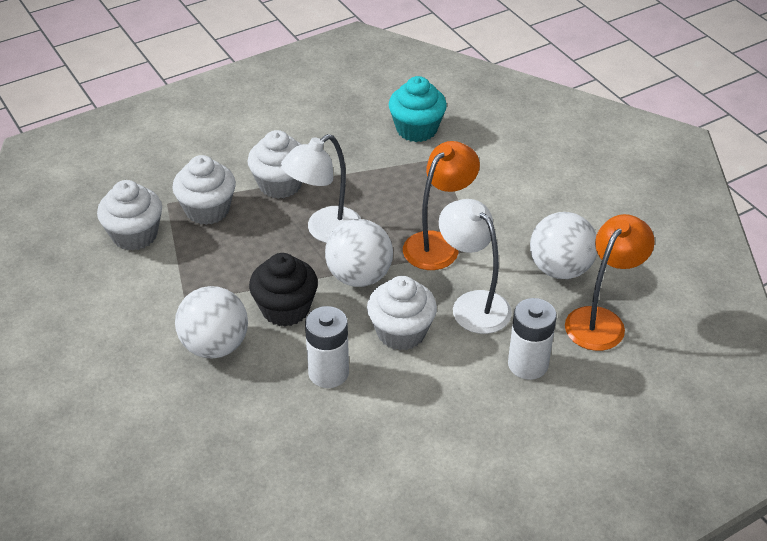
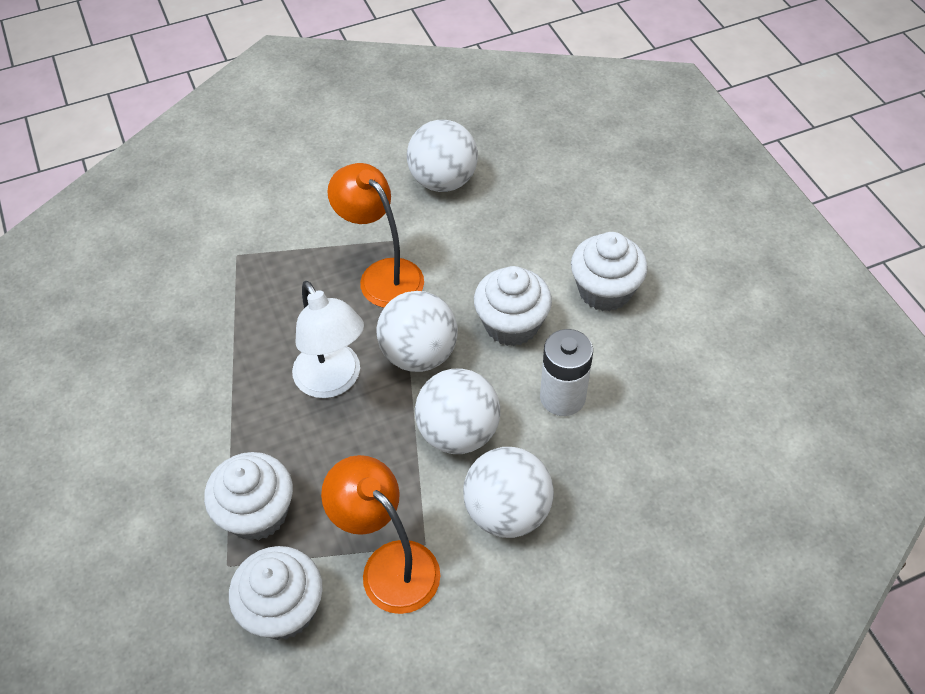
camera: 80 degrees left, 10 degrees up
(280, 184) = (232, 423): white cupcake -> white cupcake (605, 290)
(285, 309) = (458, 432): black cupcake -> white ball
(416, 129) = (174, 269): turquoise cupcake -> none
(473, 304) = (480, 257): white lamp -> none
(528, 364) = (569, 227): white battery -> none
(601, 320) = (519, 163): orange lamp -> orange lamp (389, 564)

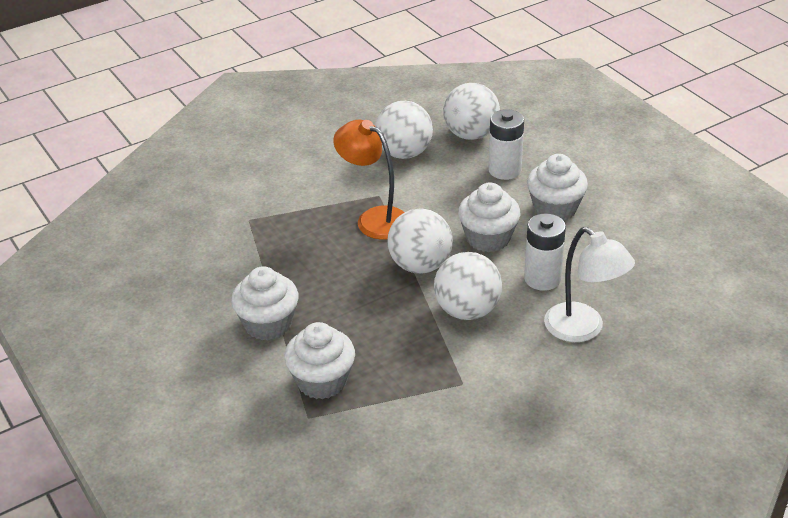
camera: 10 degrees left, 15 degrees down
(284, 609) = (363, 437): white cupcake -> white cupcake (268, 324)
(333, 381) = (356, 291): white lamp -> white lamp (583, 329)
(389, 564) = (439, 399): orange lamp -> none
(507, 511) = (521, 354): white ball -> white ball (471, 135)
(557, 223) = (504, 170): none -> white battery

